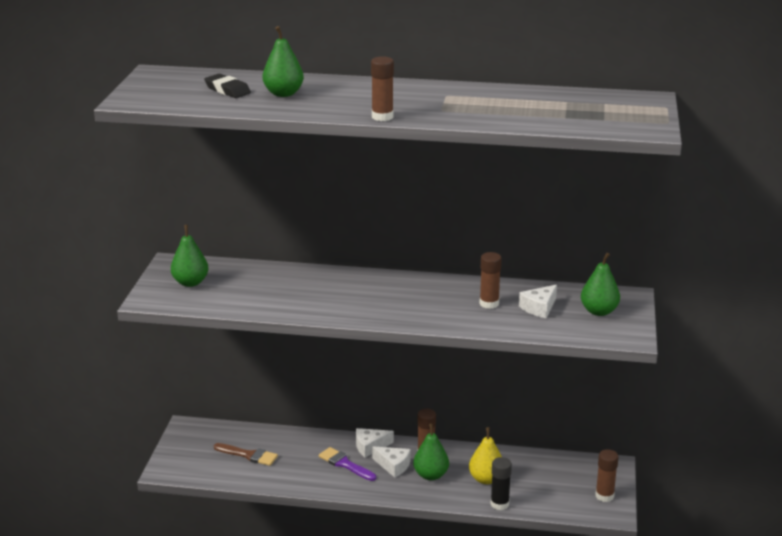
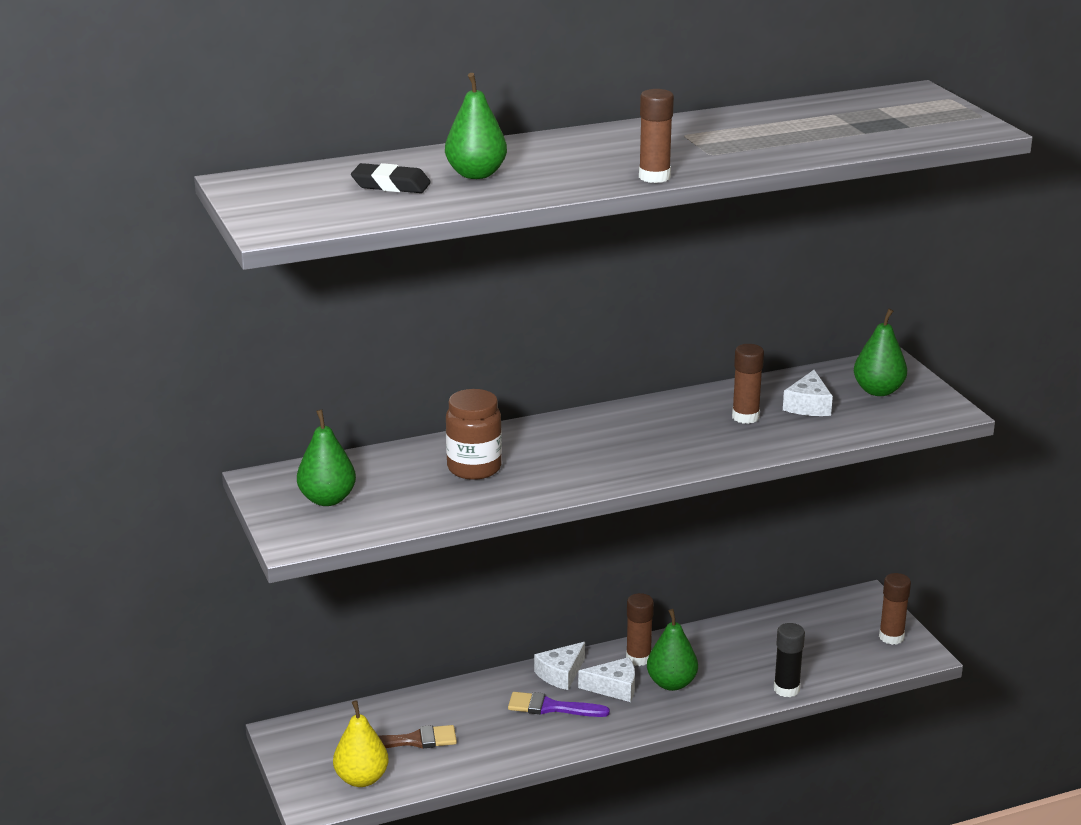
camera: 30 degrees left, 0 degrees up
(289, 288) = (474, 468): none -> brown jar
(486, 479) = (741, 665): yellow pear -> yellow pear (361, 779)

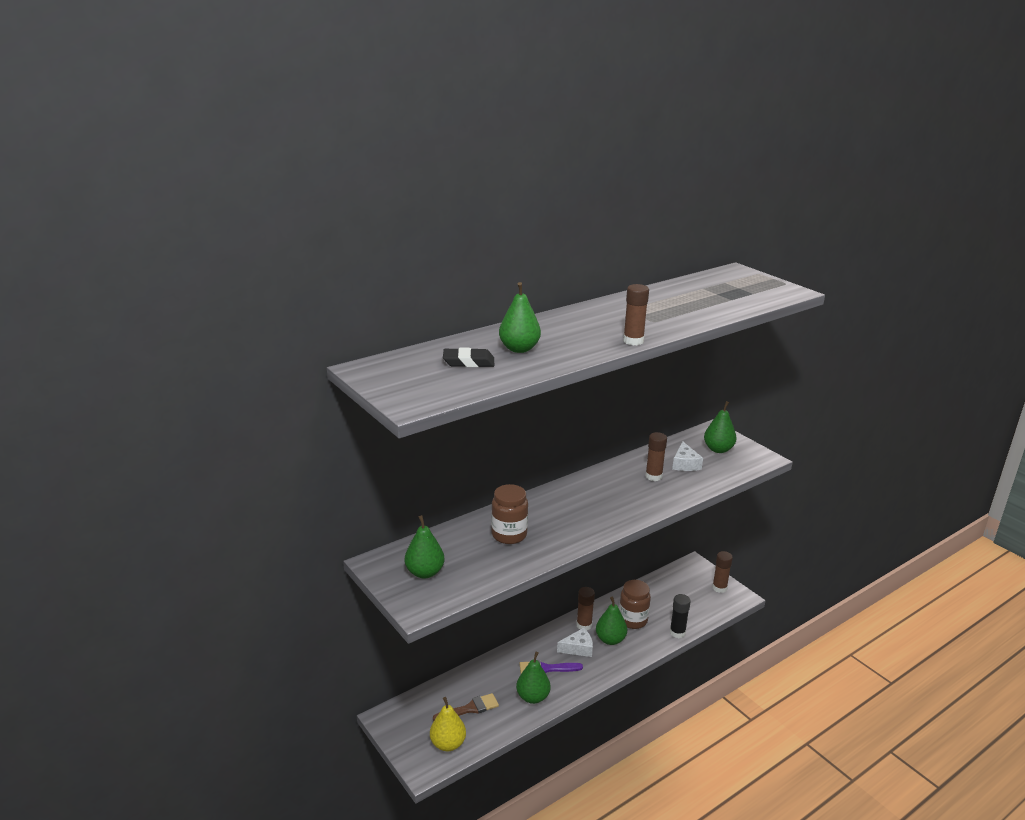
camera: 15 degrees left, 0 degrees up
(513, 740) = (533, 697): none -> green pear
(561, 674) = (542, 644): white cheese -> none
(721, 662) = (633, 620): none -> brown jar

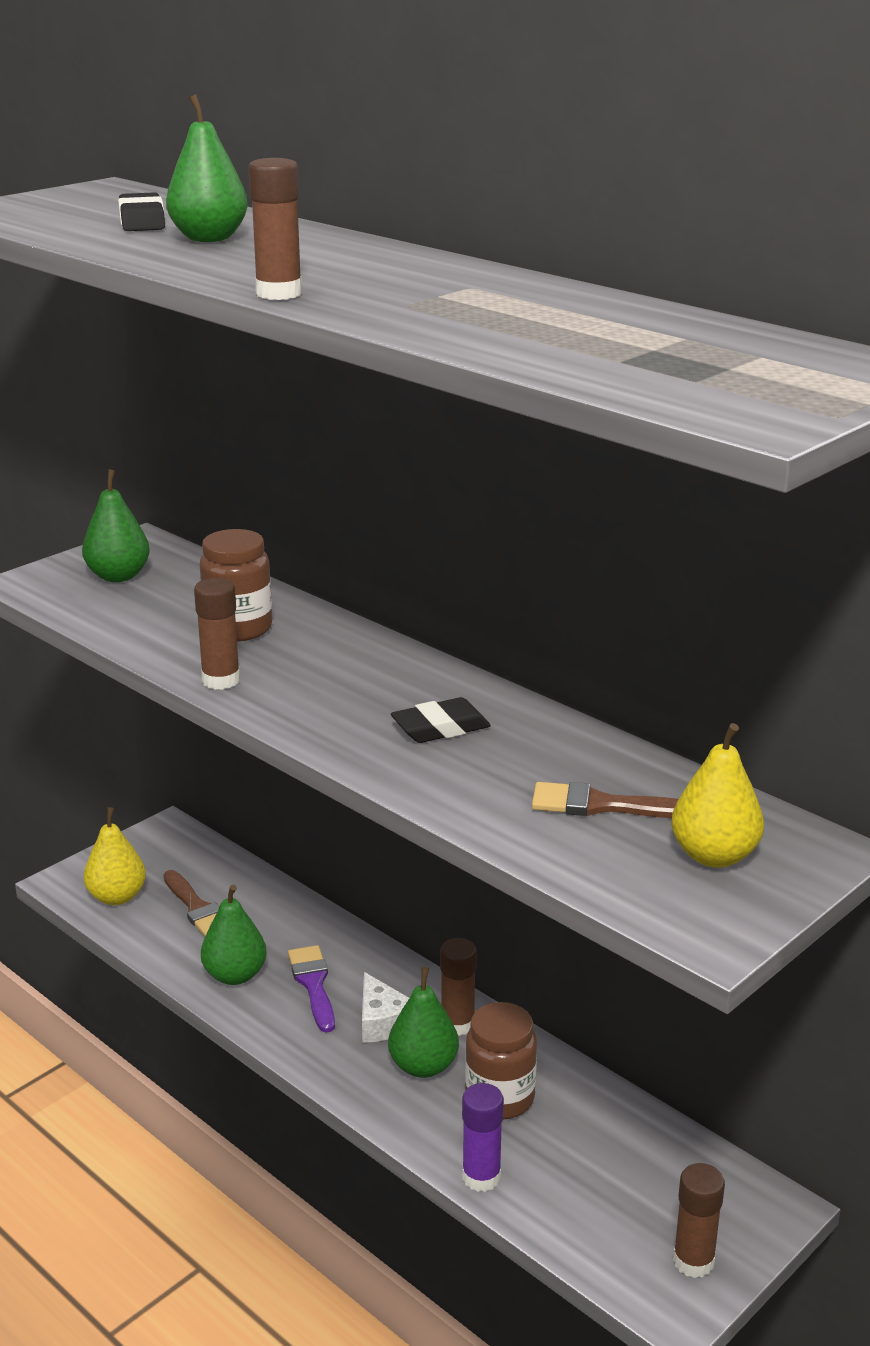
camera: 80 degrees right, 0 degrees up
(621, 490) = (440, 728): none -> black eraser
(653, 476) = (519, 764): brown glue stick -> brown glue stick (221, 680)
(677, 632) = (481, 1177): black glue stick -> purple glue stick
(685, 464) = (603, 805): white cheese -> brown brush
(718, 449) = (714, 856): green pear -> yellow pear

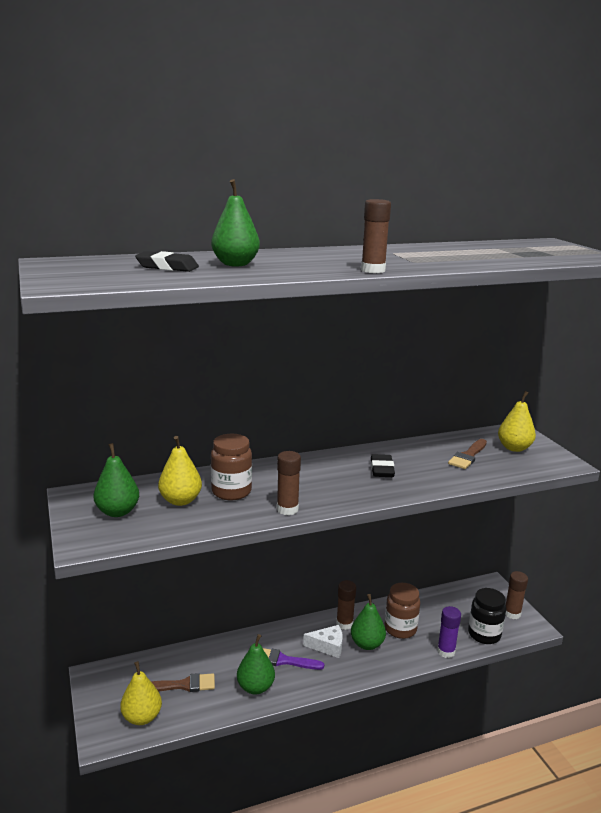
camera: 65 degrees left, 5 degrees down
(181, 603) = (180, 500): none -> yellow pear
(580, 1225) = (484, 634): none -> black jar

